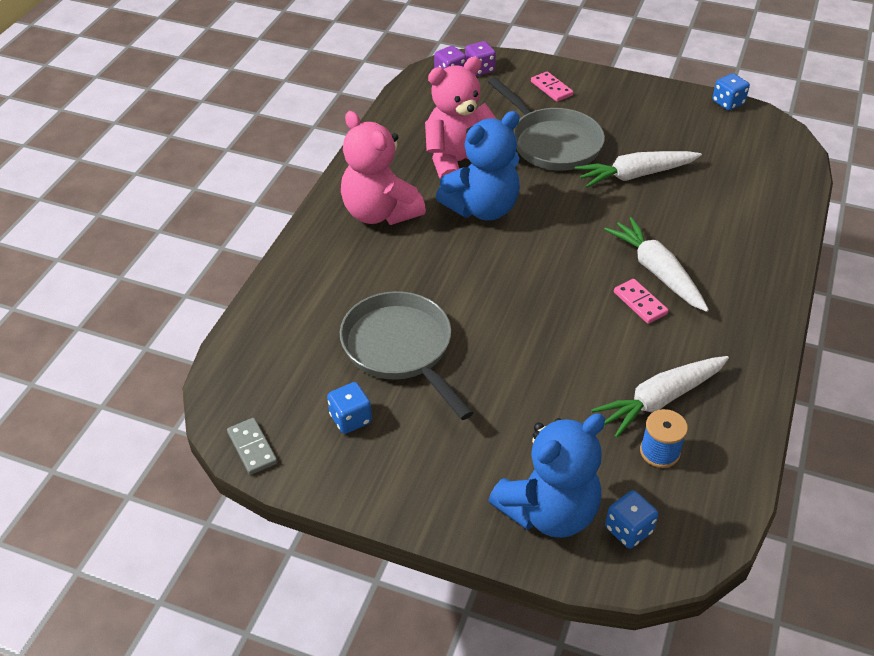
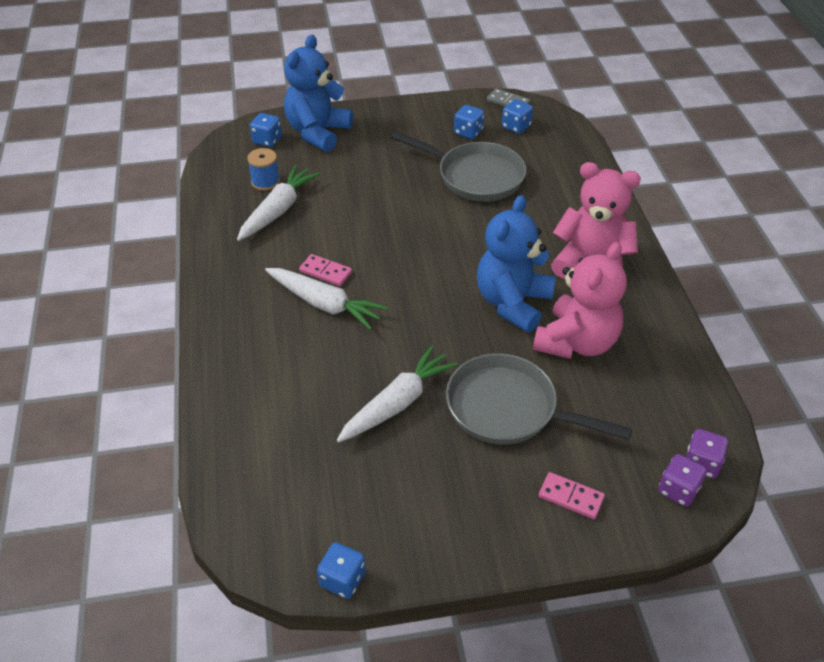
camera: 150 degrees right, 0 degrees up
(285, 400) = (516, 126): none -> blue dice

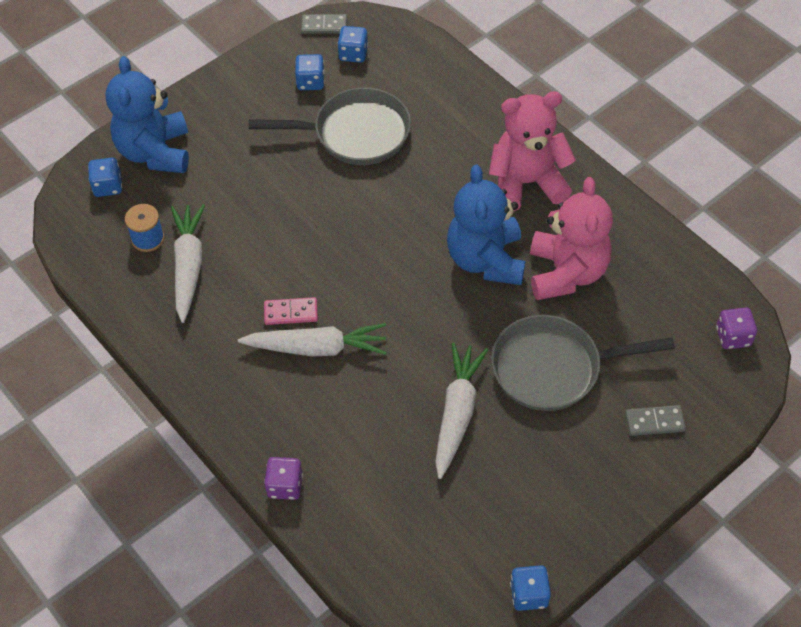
camera: 30 degrees left, 10 degrees up
(570, 497) = (654, 422): pink domino -> grey domino
(678, 490) = (729, 370): purple dice -> purple dice (285, 485)

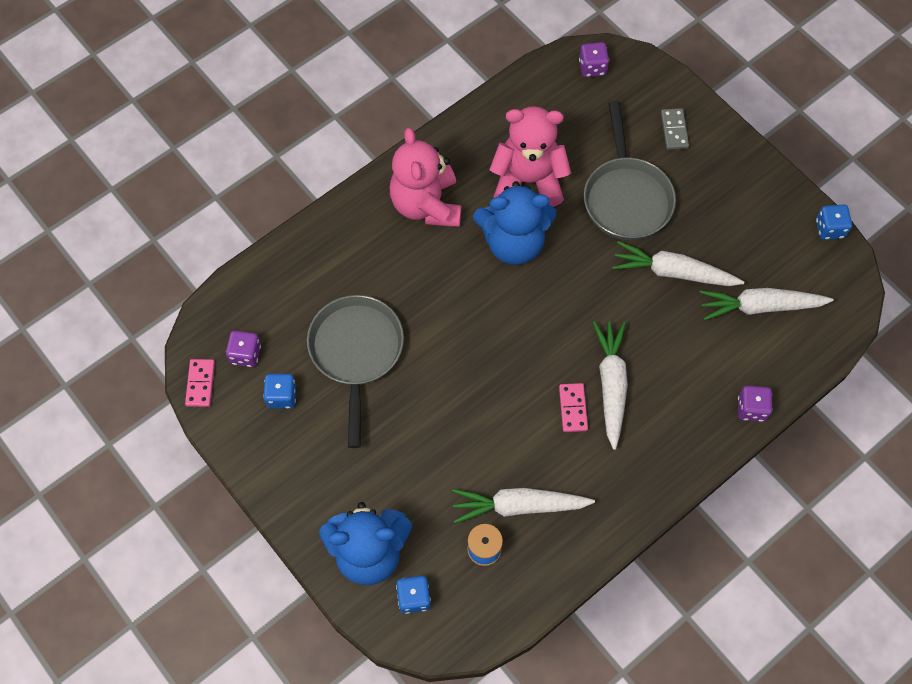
camera: 90 degrees left, 10 degrees up
(324, 26) = (200, 384): grey domino -> pink domino
(353, 54) = (245, 354): blue dice -> purple dice
(415, 504) = (760, 306): none -> white carrot

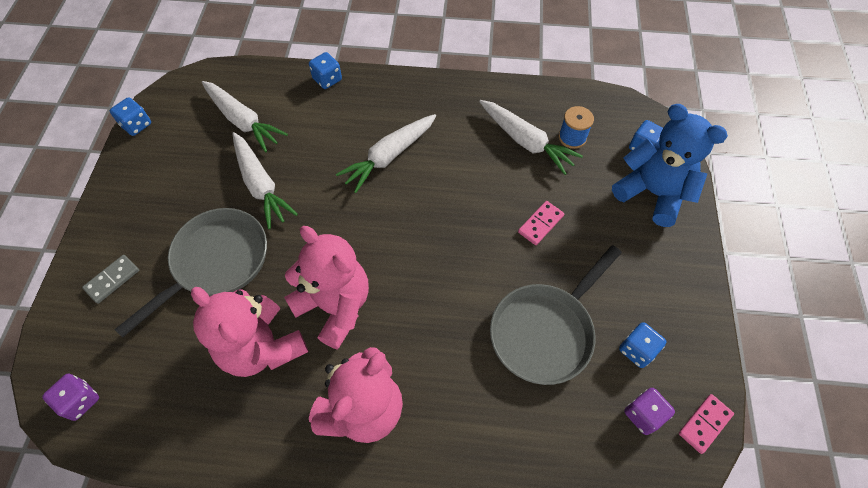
camera: 135 degrees left, 5 degrees down
(513, 242) = (335, 306): blue teddy bear -> pink teddy bear
(573, 408) = (429, 164): pink domino -> pink domino (540, 224)
(751, 408) = (327, 79): purple dice -> blue dice

